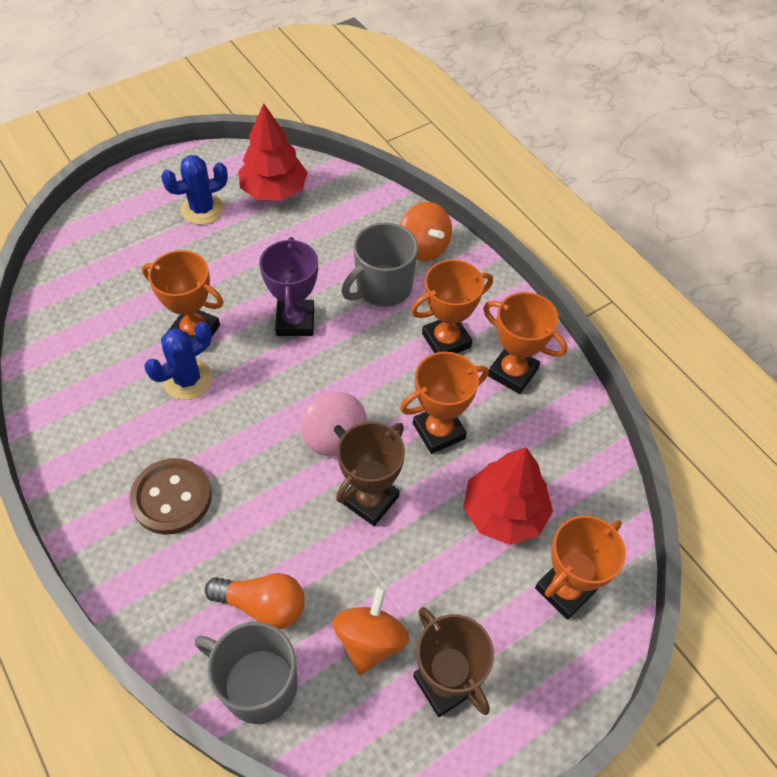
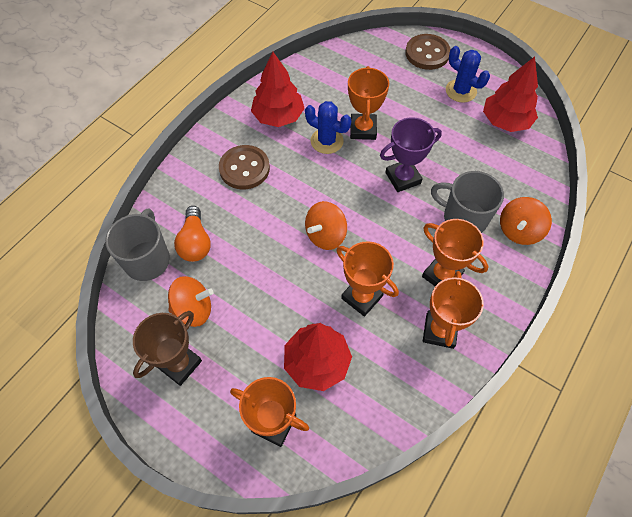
camera: 70 degrees right, 5 degrees up
(106, 422) = (278, 116): none -> red tree
(118, 214) = (427, 53): none -> brown button
(334, 437) = (325, 235): pink spinning top -> orange spinning top
(370, 500) = (289, 273): brown trophy -> none

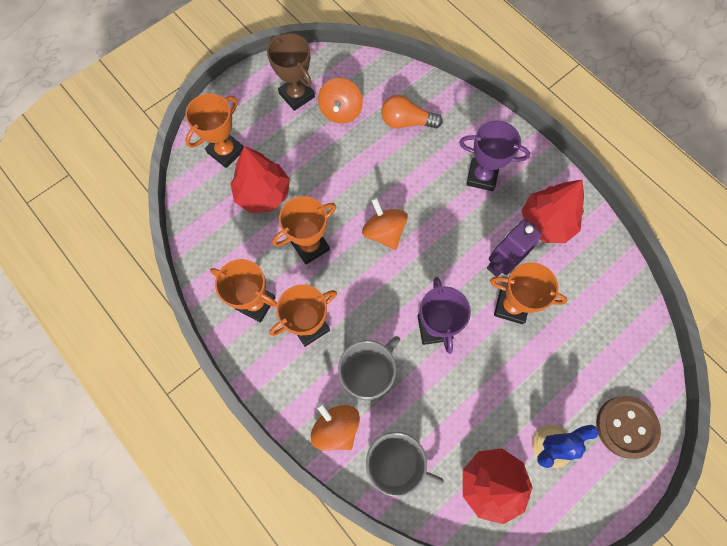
camera: 105 degrees right, 10 degrees up
(147, 259) = (399, 84): grey mug -> grey mug (395, 462)
(244, 168) = (482, 176): brown button -> purple trophy
(327, 141) = (502, 263): blue cactus -> purple robot

